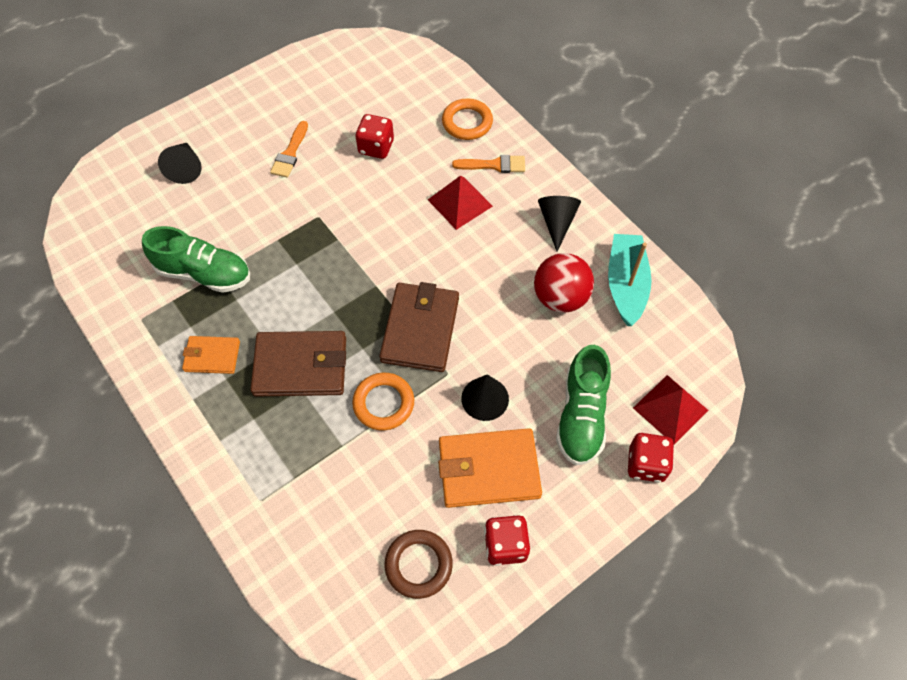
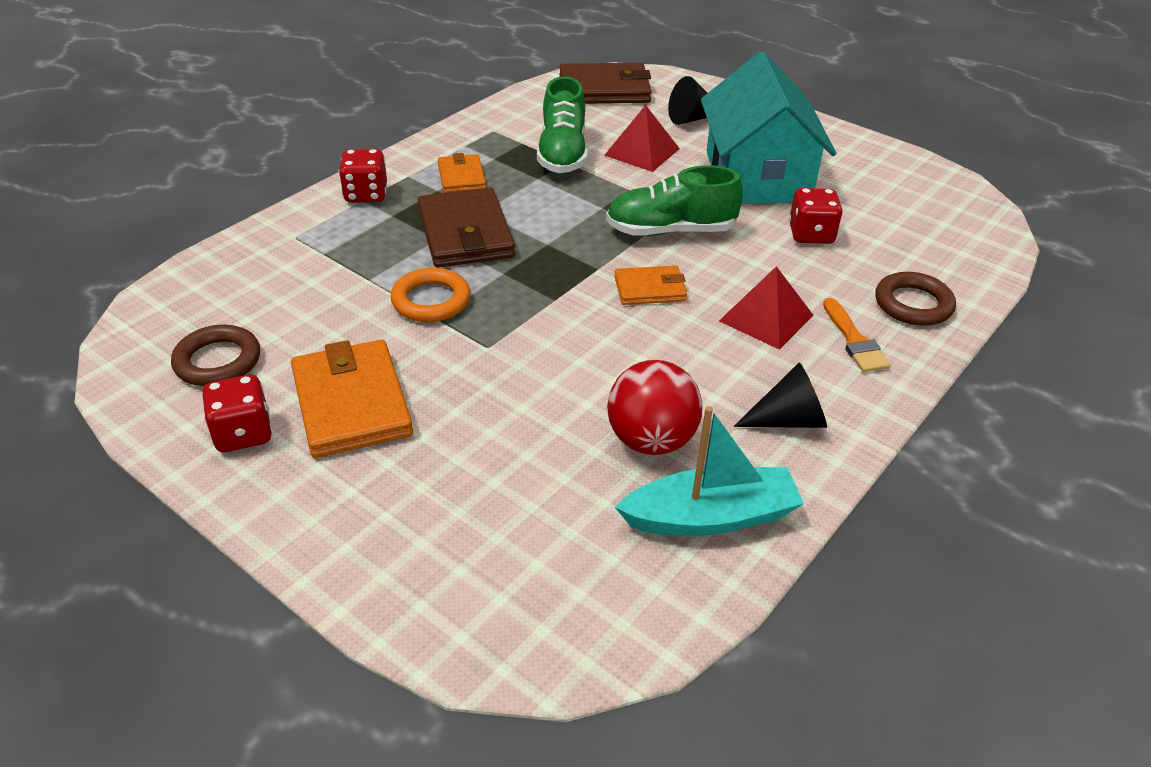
camera: 75 degrees right, 20 degrees down
(290, 153) = (757, 176): orange brush -> turquoise house
(410, 259) = (650, 289): none -> orange wallet
(420, 329) = (546, 313): brown wallet -> brown wallet (604, 89)
(467, 122) = (913, 304): orange ring -> brown ring
(485, 398) = (458, 385): black cone -> none
(581, 416) = (452, 488): green shoe -> green shoe (670, 231)
(646, 464) = (381, 577): red dice -> red dice (366, 194)
(670, 409) = (489, 601): red pyramid -> red pyramid (642, 152)

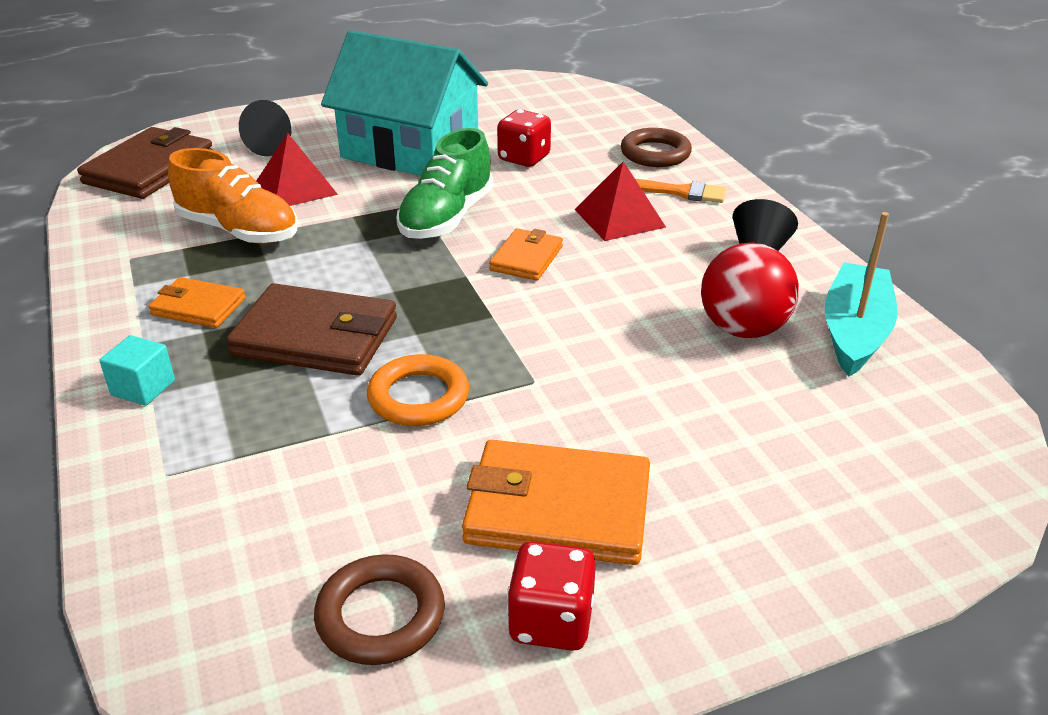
camera: 60 degrees left, 5 degrees down
(366, 194) = (143, 388): red dice -> turquoise cube
(562, 153) = (239, 230): green shoe -> orange shoe

